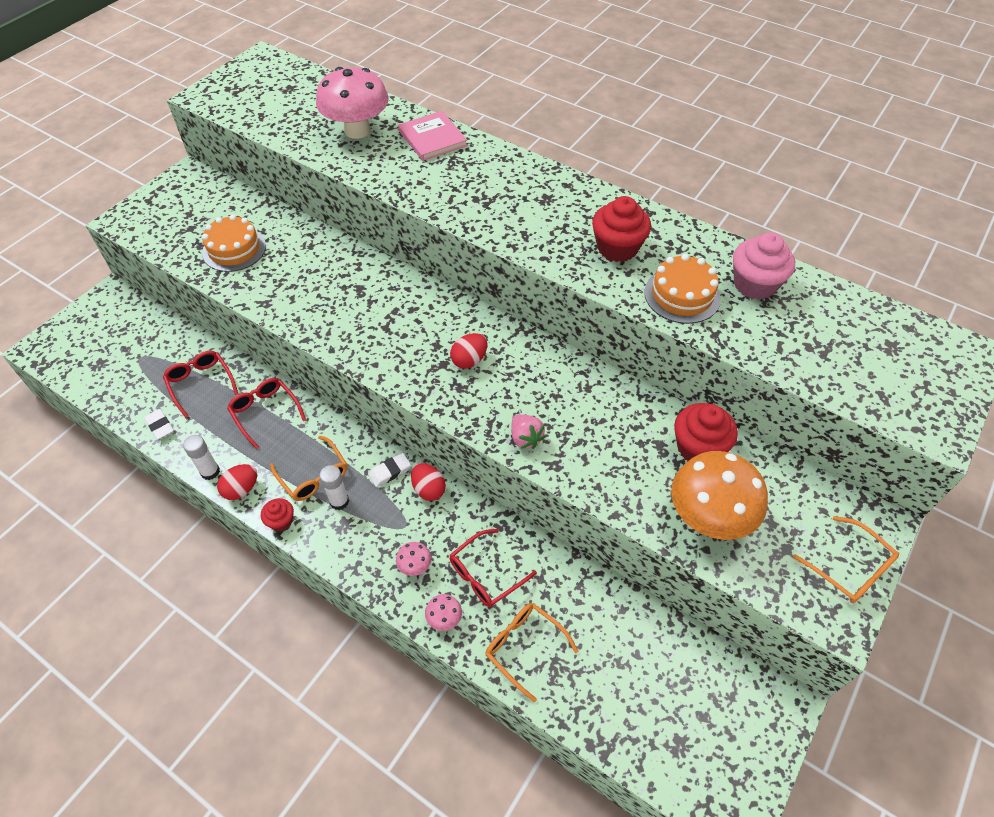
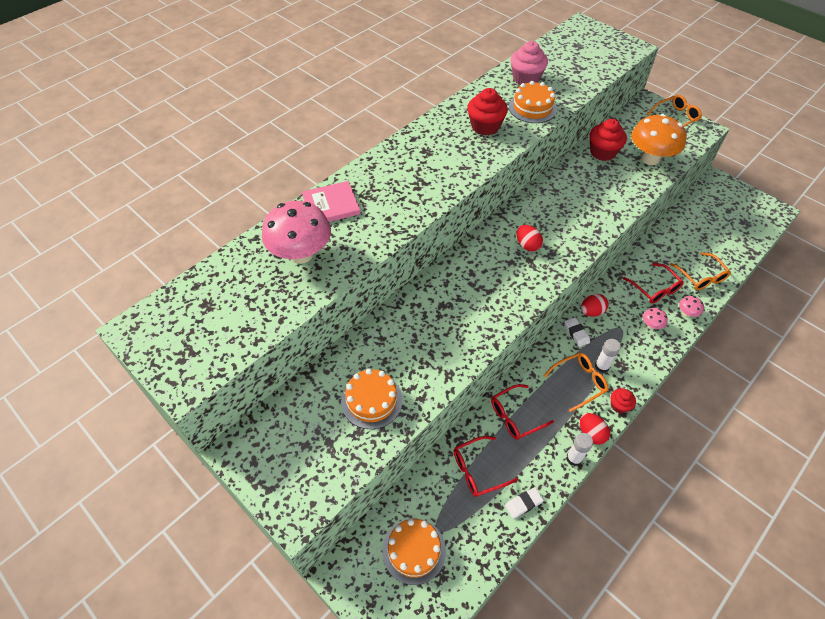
camera: 80 degrees left, 0 degrees up
(122, 342) = (414, 550): none -> orange cake
(524, 648) = (701, 276): orange glasses -> orange glasses turned 75 degrees counterclockwise
(525, 438) = (596, 225): pink strawberry -> none

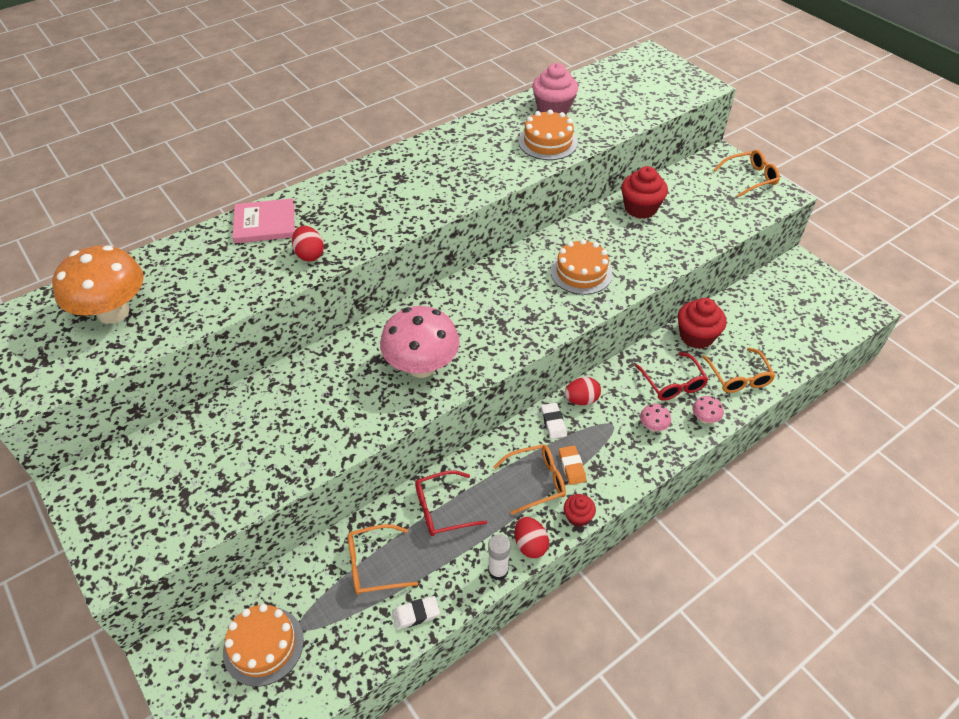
camera: 10 degrees right, 5 degrees down
(301, 254) = (209, 272): pink mushroom -> pink mushroom (421, 366)
(372, 400) = (251, 454): orange cake -> orange cake (581, 272)
(478, 470) = (374, 565): red glasses -> orange glasses
(485, 126) = (481, 157): red cupcake -> red cupcake (696, 336)
(527, 245) = (505, 304): red egg -> red egg (309, 254)
(601, 366) = (571, 467): white glue stick -> orange eraser
(650, 158) = (698, 222): orange mushroom -> orange mushroom (113, 312)

